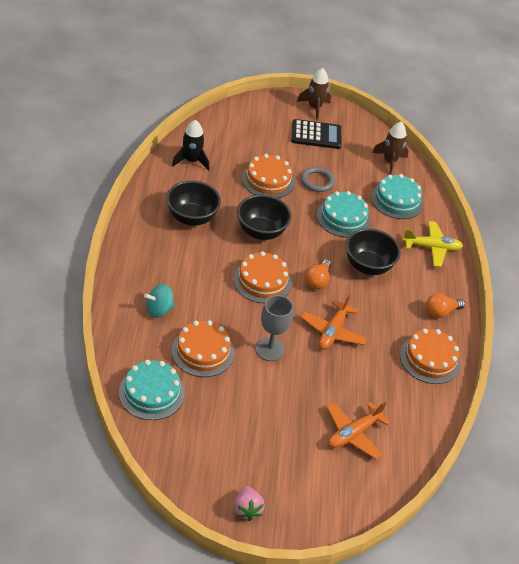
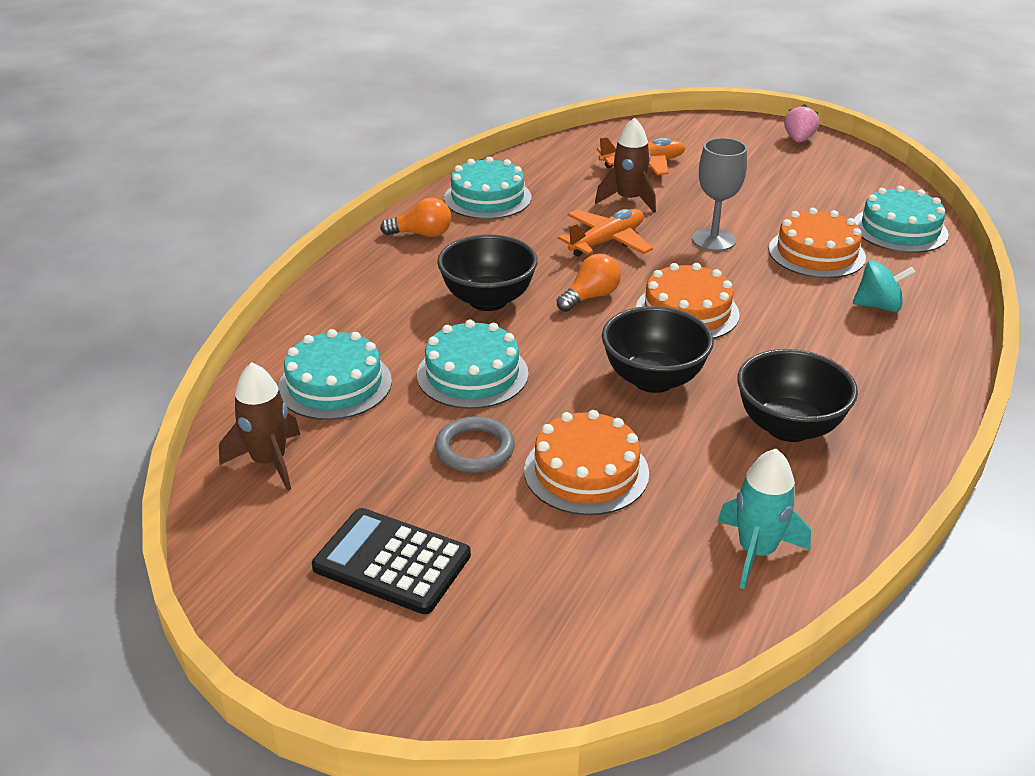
camera: 150 degrees left, 10 degrees down
(191, 161) = (756, 551): black rocket -> turquoise rocket
(314, 108) = (331, 649): brown rocket -> brown rocket (628, 200)
(430, 359) = (487, 198): orange cake -> turquoise cake
(431, 248) = (350, 304): yellow plane -> none

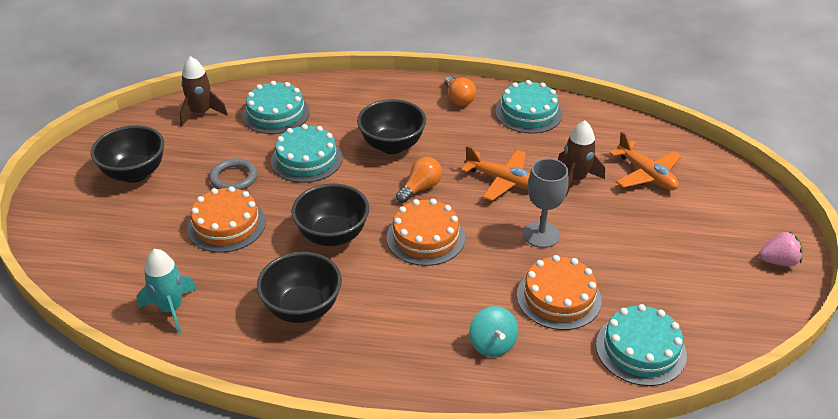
camera: 70 degrees right, 5 degrees up
(392, 561) = (134, 173): black calculator -> black bowl
(590, 297) = (420, 188): orange light bulb -> orange light bulb turned 75 degrees counterclockwise

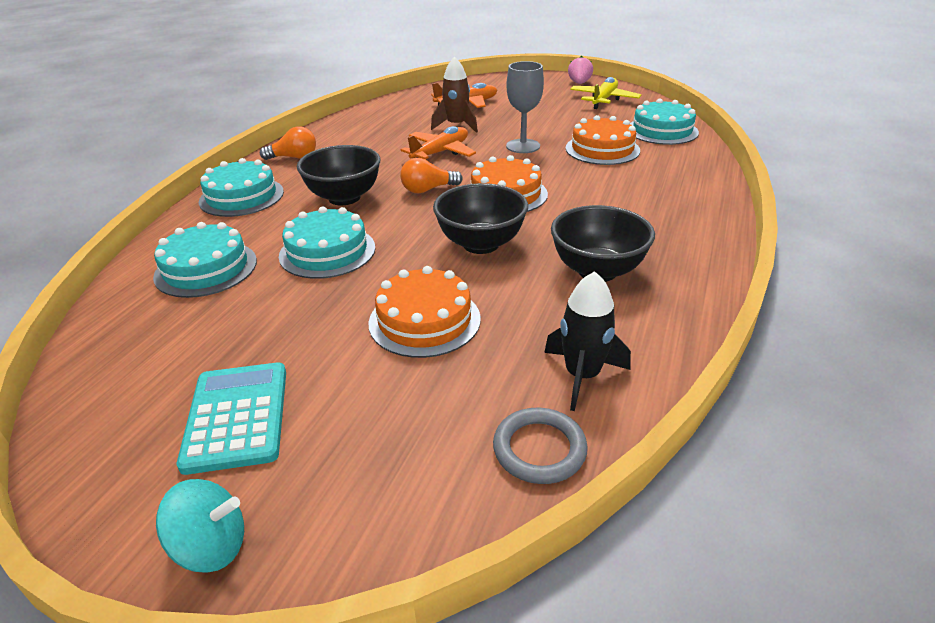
camera: 75 degrees left, 5 degrees down
(134, 173) = (237, 417): black bowl -> turquoise calculator
(171, 309) = (582, 375): turquoise rocket -> black rocket
(201, 113) = (133, 336): brown rocket -> none
(234, 178) = (325, 310): grey ring -> grey ring (539, 449)
(420, 188) = (428, 189): orange light bulb -> orange light bulb turned 75 degrees counterclockwise
(492, 344) = (655, 180): turquoise spinning top -> turquoise spinning top (212, 546)
(528, 113) = (348, 131): turquoise cake -> turquoise cake (241, 196)
(725, 289) = (604, 100): none -> yellow plane

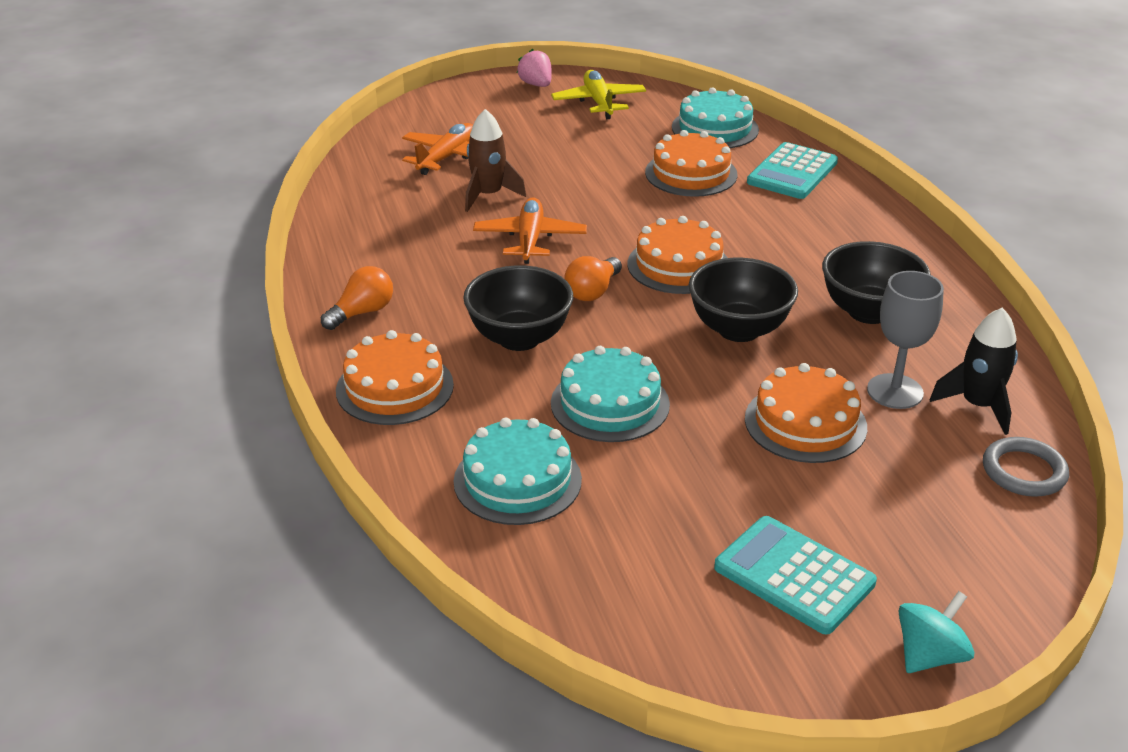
camera: 40 degrees left, 0 degrees up
(241, 196) = (395, 387): turquoise cake -> orange cake
(523, 146) = (606, 198): grey goblet -> grey goblet (895, 391)
(680, 169) = (792, 172): none -> turquoise calculator

